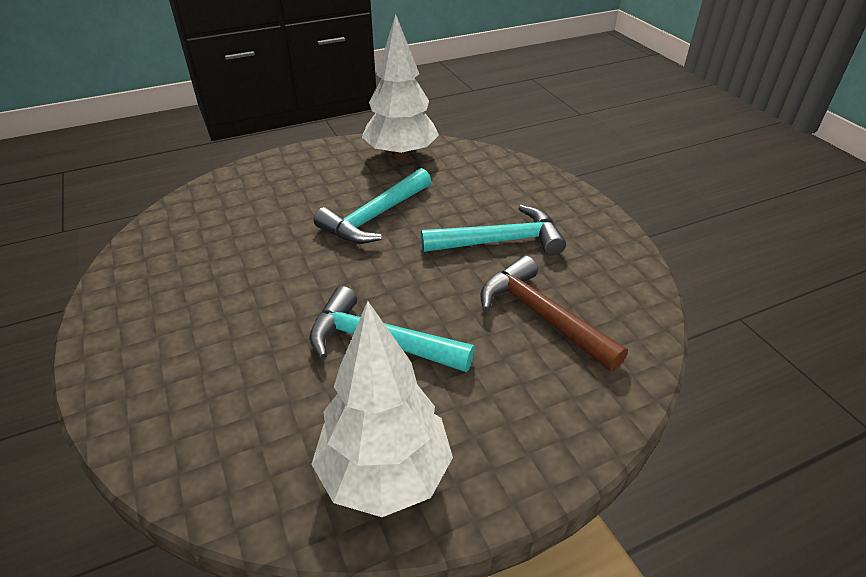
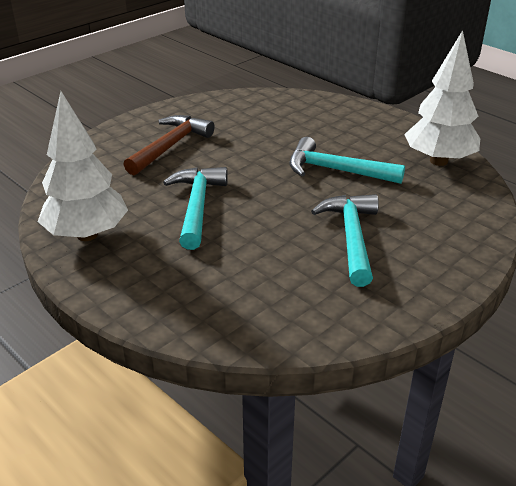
camera: 70 degrees right, 5 degrees down
(500, 241) = (352, 237): turquoise hammer -> turquoise hammer turned 150 degrees counterclockwise
(542, 316) = (267, 276): brown hammer -> brown hammer (170, 146)

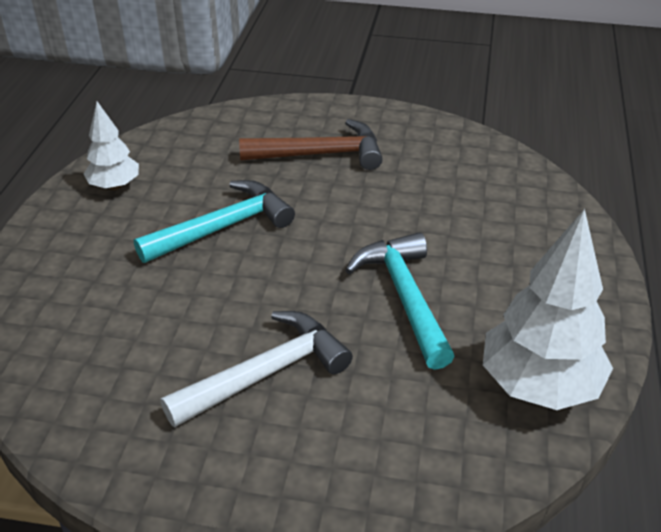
camera: 55 degrees right, 5 degrees up
(87, 234) = (115, 186): white tree -> white tree, size x0.56
(352, 237) = (265, 374): turquoise hammer -> white hammer

